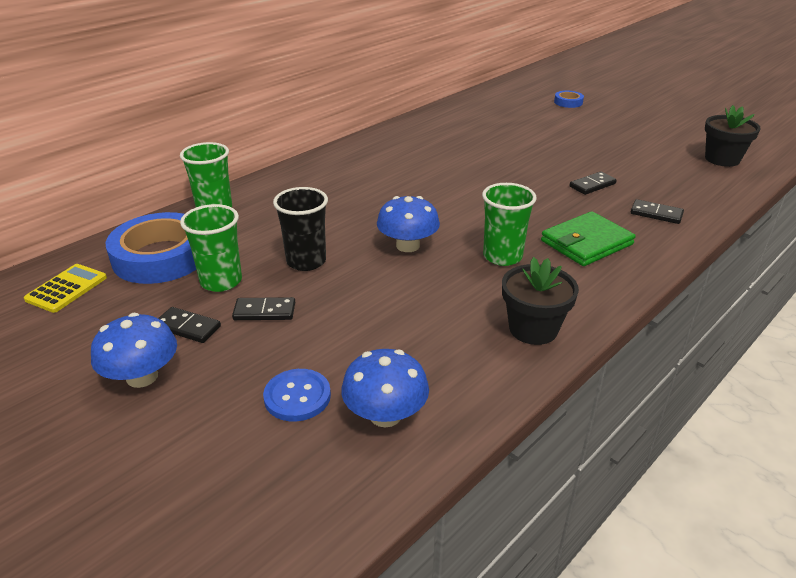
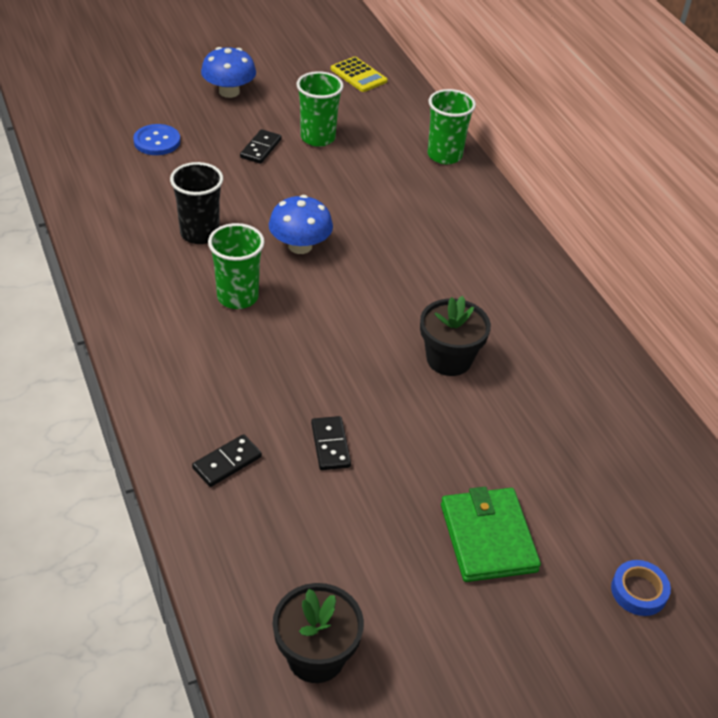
camera: 110 degrees right, 10 degrees up
(161, 256) = (377, 117): blue tape -> none
(187, 327) = (268, 115): black domino -> none
(306, 261) = (316, 183): black cup -> black cup (200, 233)
(385, 415) = (108, 169): blue mushroom -> none
(533, 329) = (126, 268): black flower pot -> black flower pot (449, 359)
(586, 243) = (216, 367): green wallet -> green wallet (488, 537)

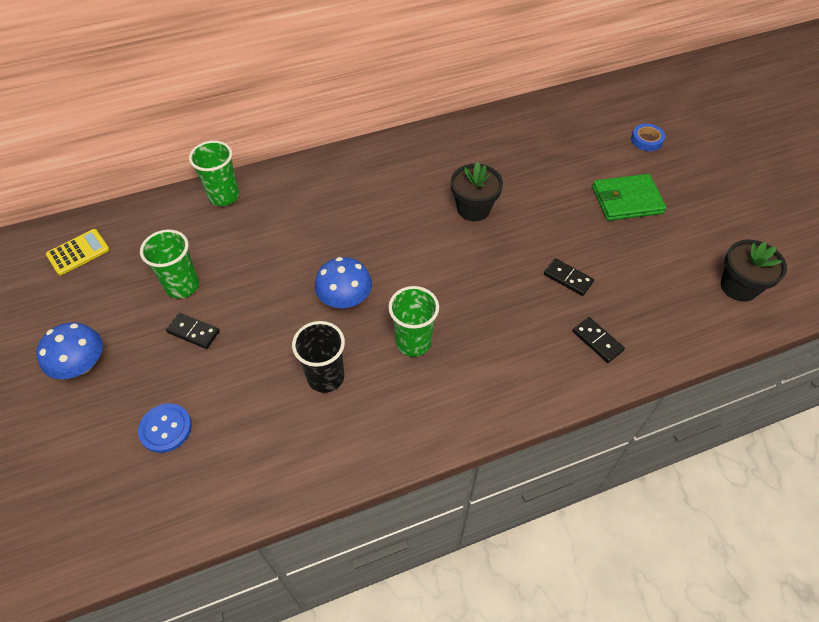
camera: 85 degrees left, 10 degrees up
(330, 445) = (568, 278): black domino -> black domino turned 45 degrees clockwise

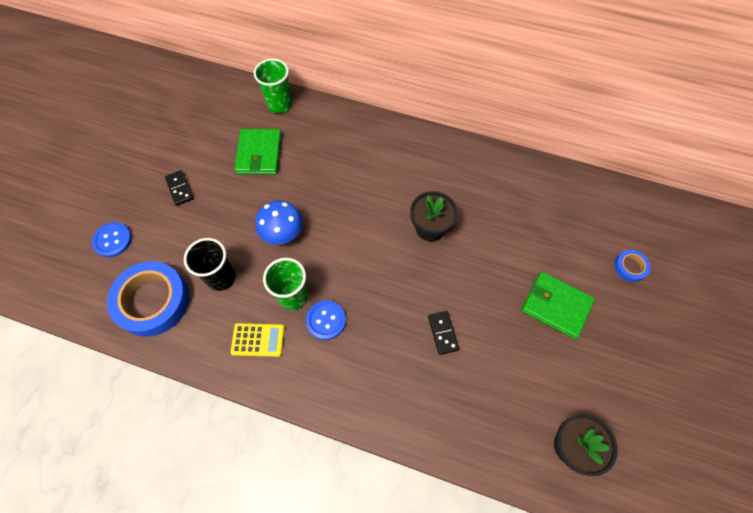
camera: 40 degrees right, 10 degrees up
(78, 252) = (168, 89): yellow calculator -> yellow calculator (258, 340)
(81, 365) = (109, 165): blue mushroom -> none
(182, 286) = (201, 152): green cup -> none
(248, 249) = (259, 154): none -> green wallet
(275, 449) = (153, 301): none -> blue tape
(463, 339) = (326, 320): none -> blue button
(597, 341) = (414, 396): black domino -> none

